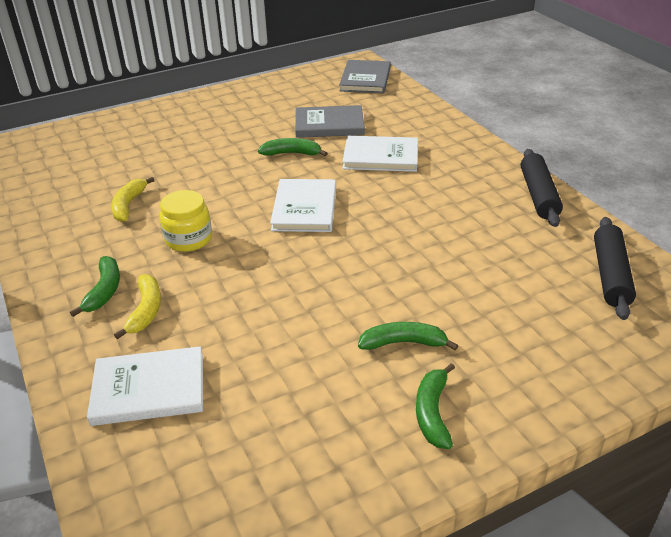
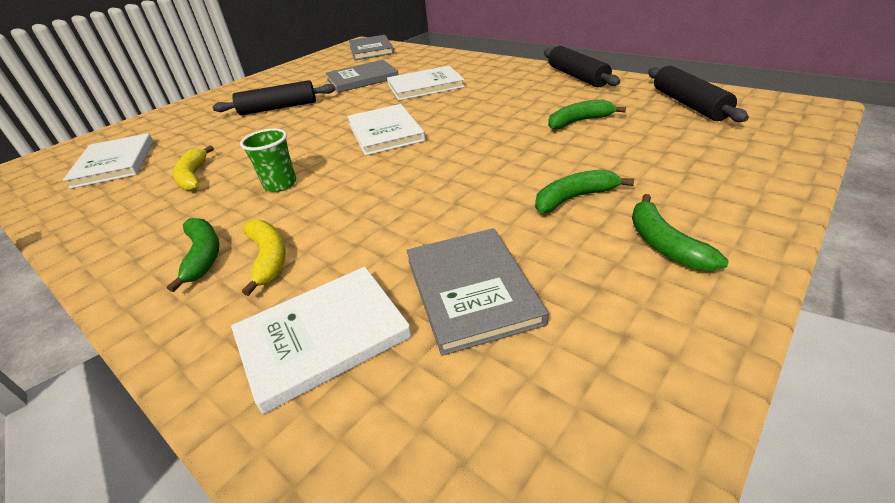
camera: 20 degrees left, 0 degrees up
(76, 166) = (114, 163): none -> white book
(188, 239) = (280, 184): yellow jar -> green cup
(232, 141) = (278, 108): none -> black rolling pin
(264, 393) = (471, 290): none -> grey book
(292, 153) = (342, 102): green banana -> green banana (579, 122)

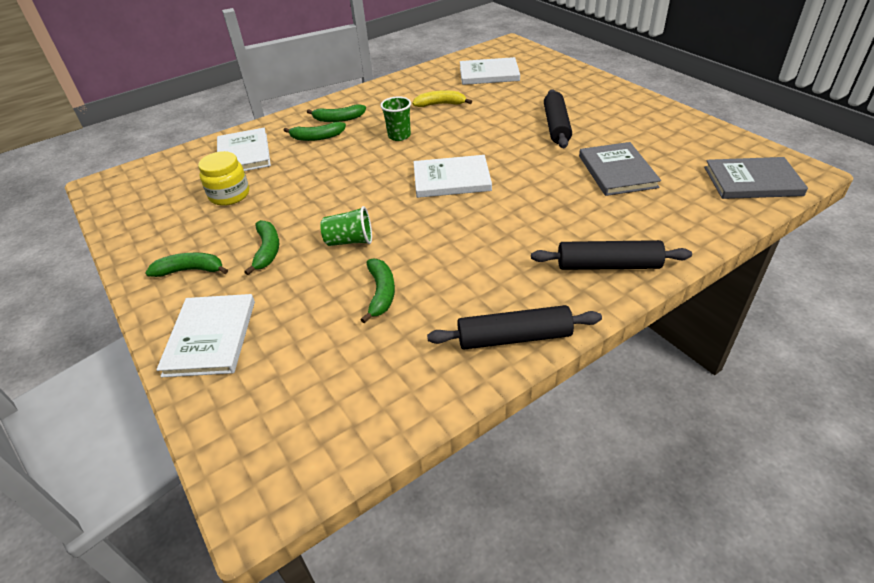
camera: 105 degrees right, 5 degrees up
(268, 258) = (317, 137): yellow banana -> green banana
(425, 86) = (561, 211): white book -> white book (210, 337)
(471, 290) = (229, 195): grey book -> yellow jar
(519, 154) = (350, 241): none -> green cup
(689, 104) = (354, 395): black rolling pin -> black rolling pin (608, 265)

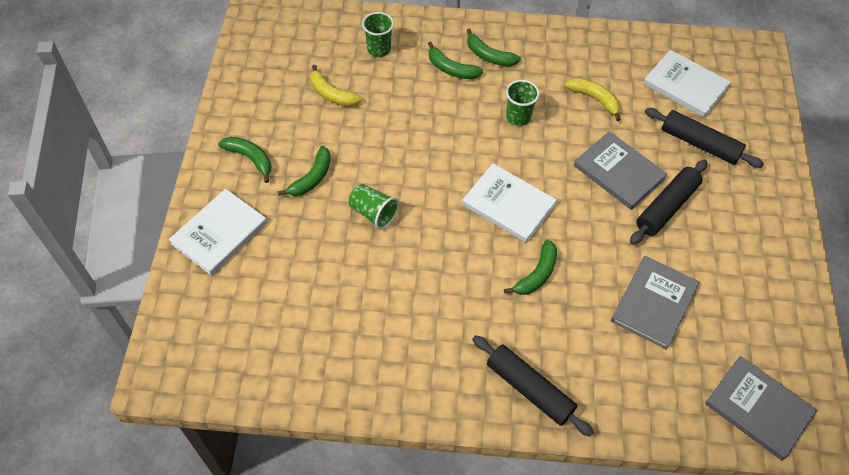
camera: 35 degrees right, 15 degrees up
(229, 195) = (332, 94): yellow jar -> yellow banana
(244, 154) = (379, 49): white book -> green cup
(381, 293) = (350, 282): green banana -> green banana (536, 274)
(503, 127) = (618, 172): none -> grey book
(514, 337) = (397, 392): black rolling pin -> black rolling pin (699, 144)

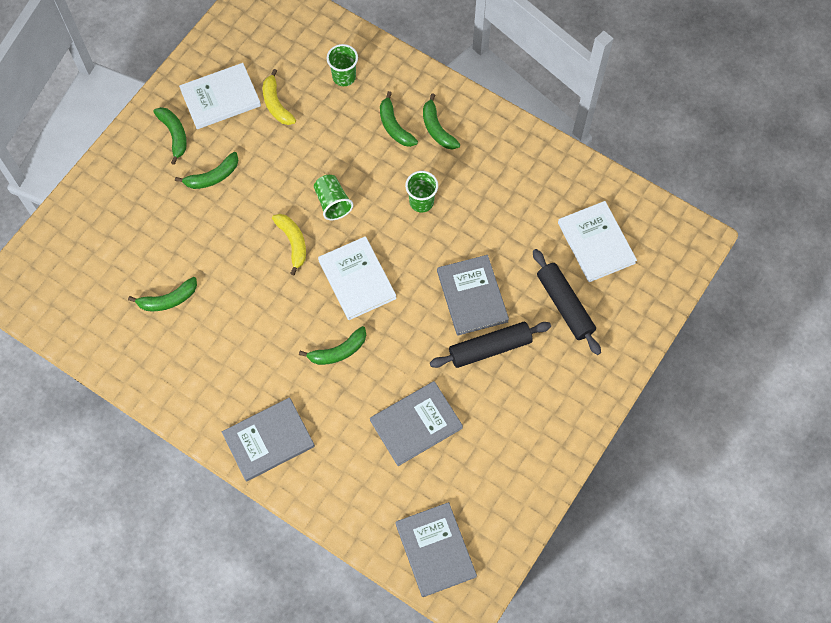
camera: 30 degrees right, 10 degrees up
(219, 233) = (113, 191): white book -> white book (220, 98)
(340, 306) = (168, 299): none -> green banana
(373, 213) = (242, 233): green cup -> green cup (333, 203)
(529, 389) = (268, 440): black rolling pin -> grey book
(594, 99) = (502, 217): yellow banana -> yellow banana (293, 243)

